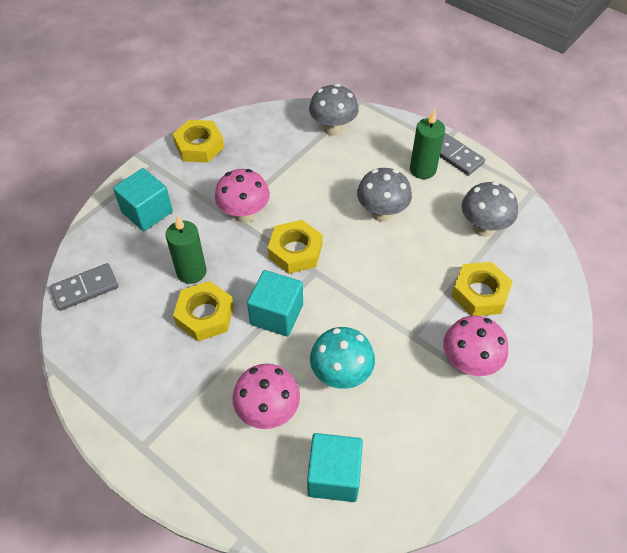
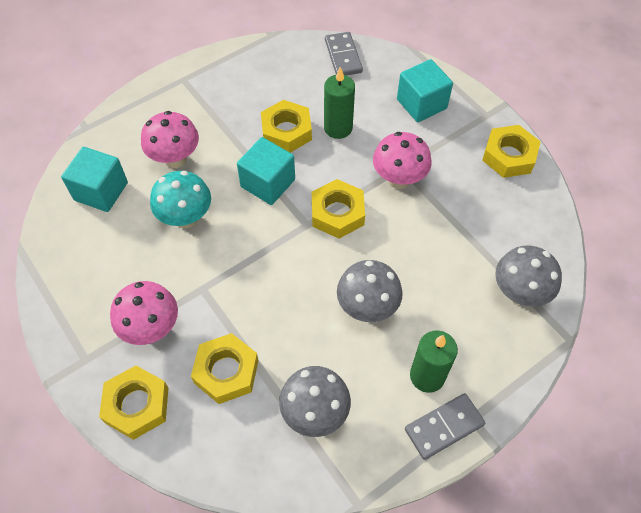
camera: 105 degrees right, 5 degrees up
(540, 349) = (137, 405): none -> yellow nut

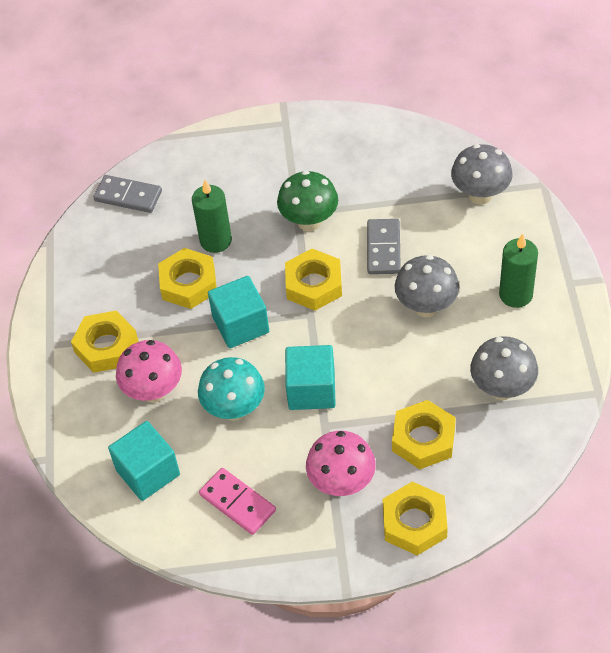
camera: 55 degrees left, 5 degrees down
(99, 263) = (237, 503): none -> pink domino
(399, 179) = (309, 221): pink mushroom -> green mushroom
(421, 104) = (236, 163): turquoise cube -> turquoise cube (311, 390)
(444, 427) = (566, 305): grey domino -> grey domino (383, 248)
(509, 156) = (341, 130): yellow nut -> yellow nut (106, 346)

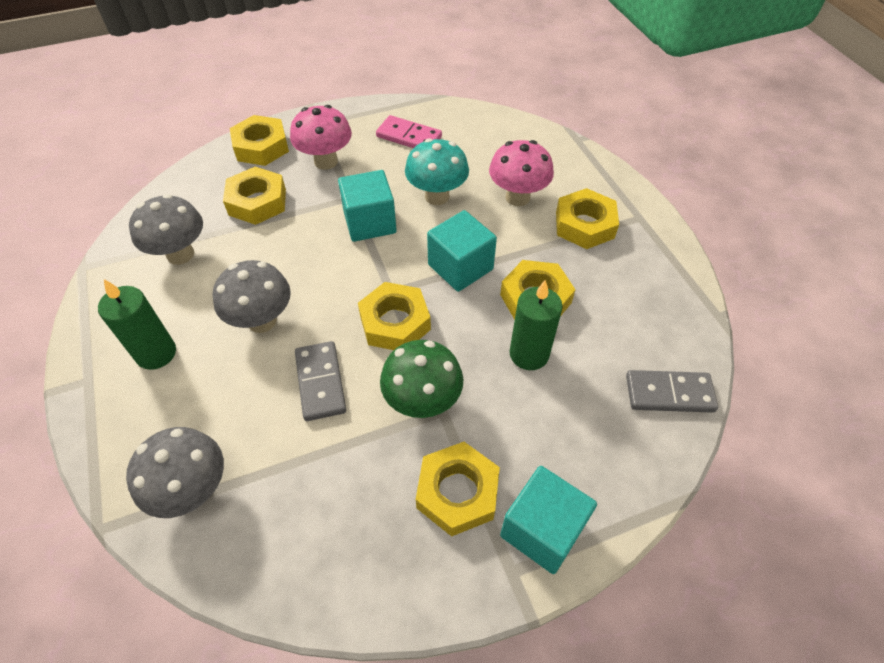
camera: 160 degrees right, 0 degrees up
(148, 472) = (491, 143): turquoise cube -> turquoise cube (542, 530)
(303, 165) = (457, 492): none -> yellow nut

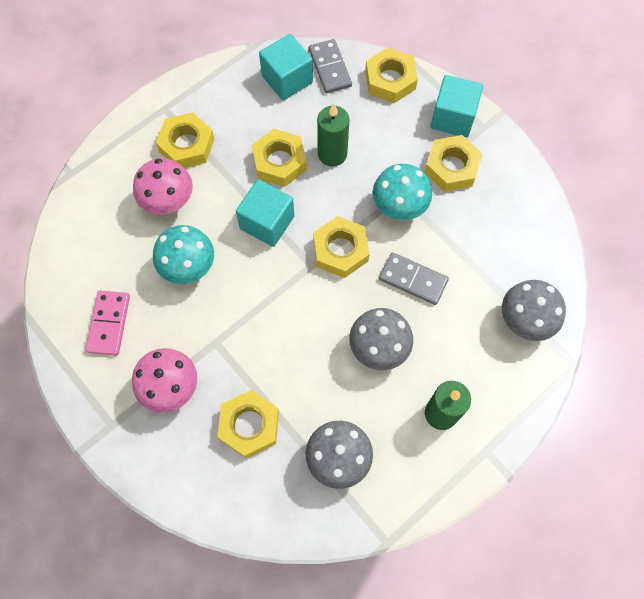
camera: 110 degrees left, 15 degrees up
(261, 147) = (168, 466): yellow nut -> yellow nut (390, 80)
(320, 382) = (413, 280): grey domino -> grey domino turned 60 degrees clockwise
(370, 222) = (241, 312): turquoise cube -> turquoise cube (287, 79)
(422, 402) = (399, 208): green mushroom -> turquoise mushroom

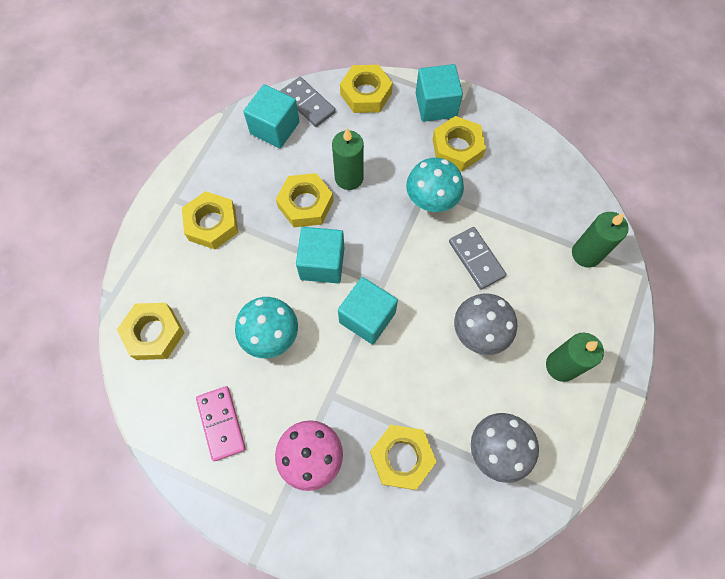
camera: 25 degrees left, 0 degrees up
(169, 202) = (222, 284): pink mushroom -> none
(283, 289) = (367, 317): none -> turquoise cube
(340, 250) = (400, 260): yellow nut -> yellow nut (154, 333)
(413, 280) = (476, 259): grey domino -> grey domino turned 60 degrees clockwise
(524, 321) = (586, 254): grey mushroom -> green candle

